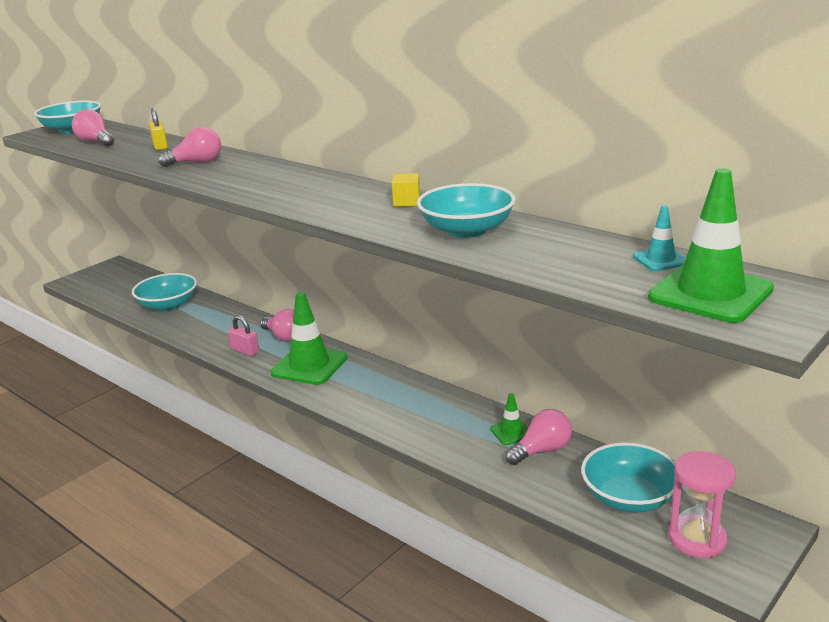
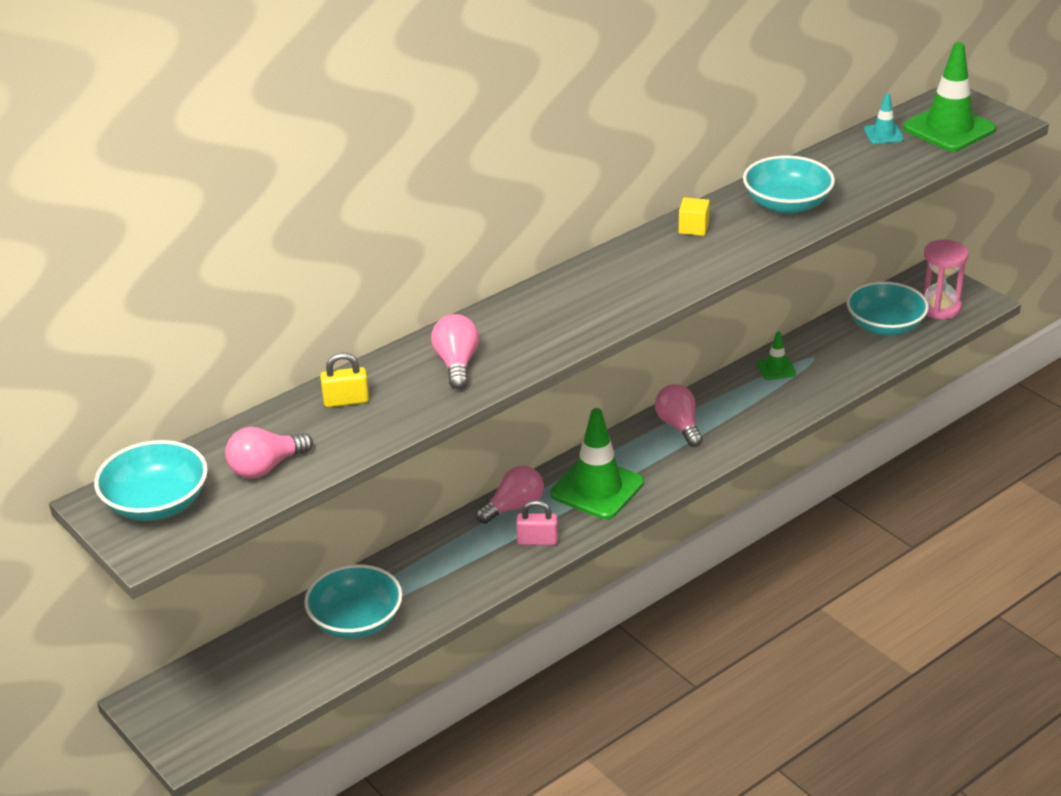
camera: 80 degrees left, 10 degrees up
(245, 351) = (537, 541): pink padlock -> pink padlock turned 45 degrees clockwise
(542, 451) = (810, 357): pink light bulb -> pink light bulb (679, 426)

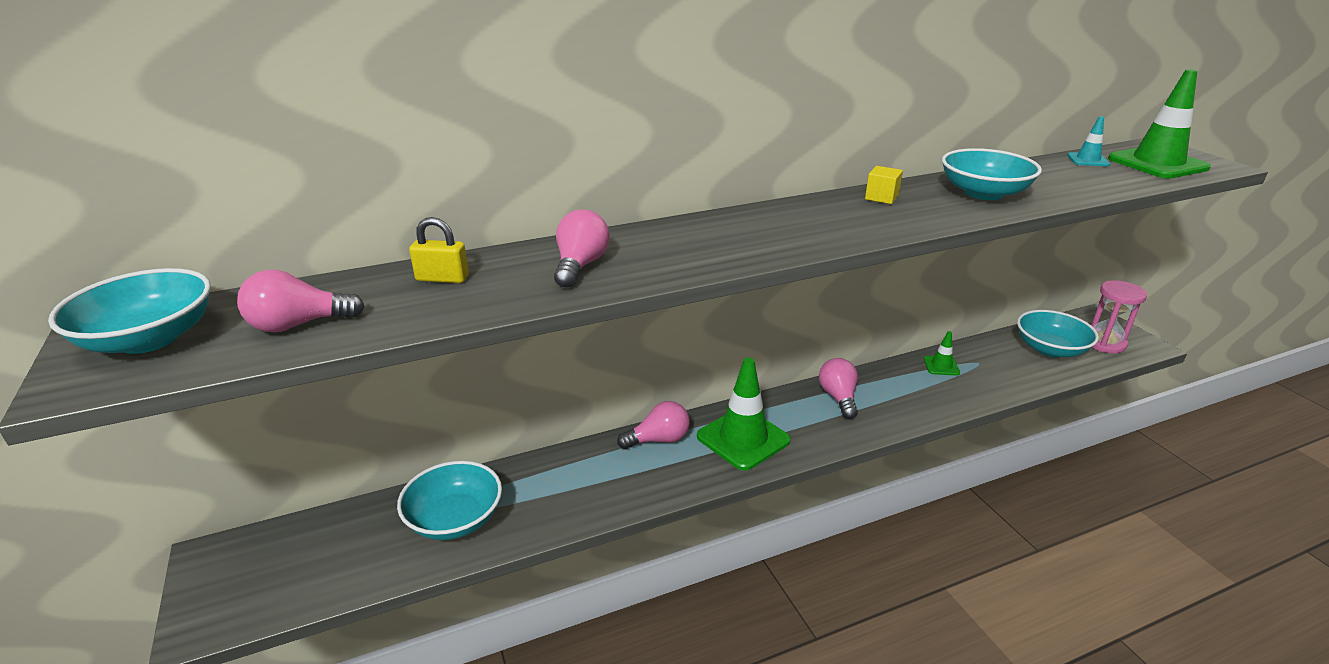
camera: 15 degrees right, 5 degrees down
(537, 541) = (666, 477): pink padlock -> none

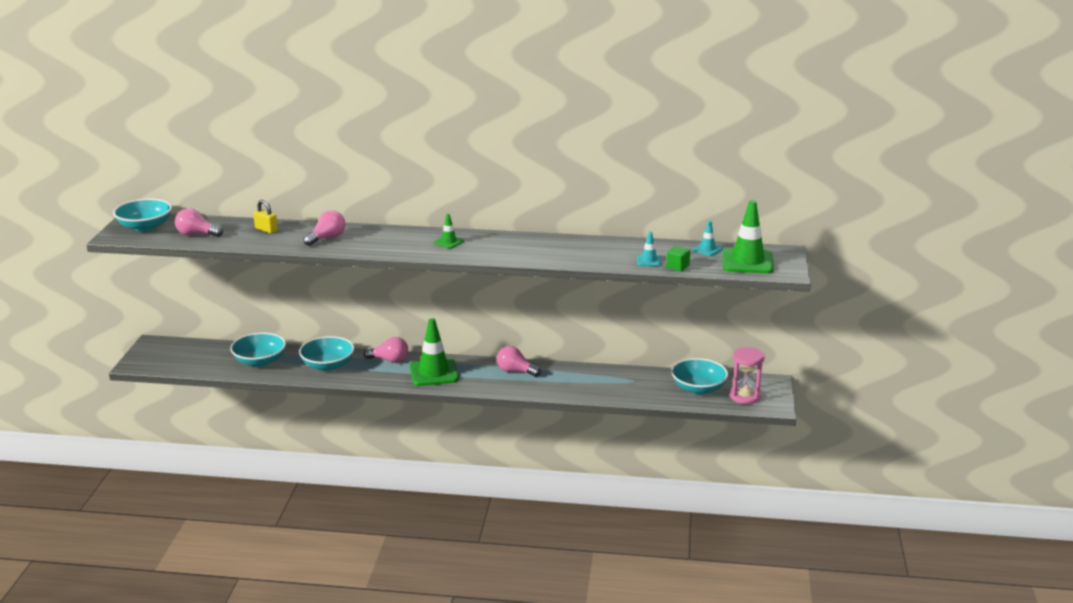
camera: 30 degrees right, 5 degrees down
(838, 397) = (515, 371): pink light bulb -> pink light bulb turned 90 degrees counterclockwise
(881, 197) = (528, 241): yellow cube -> none
(941, 366) = (606, 375): green traffic cone -> green traffic cone (448, 242)
(983, 193) = (590, 252): turquoise bowl -> turquoise bowl (328, 365)
(1067, 187) = (649, 260): none -> turquoise traffic cone
(1112, 186) = (677, 266): none -> green cube

